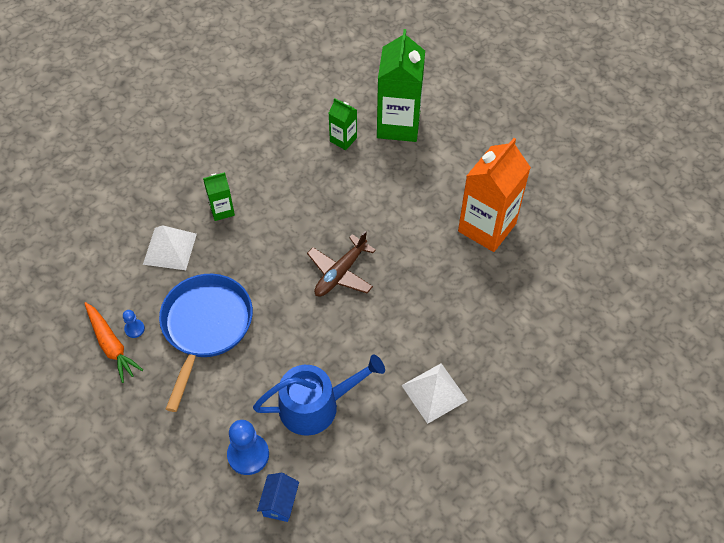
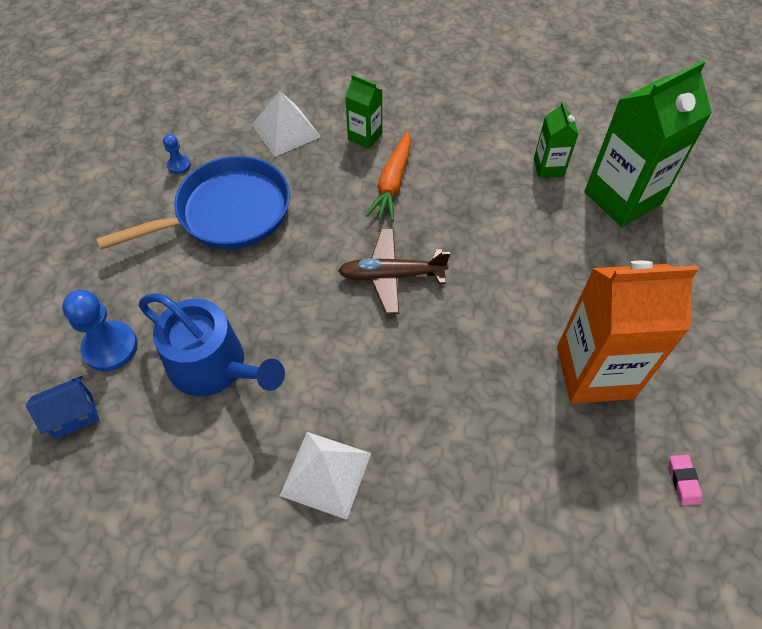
camera: 50 degrees right, 0 degrees up
(111, 345) = (148, 162): orange carrot -> orange carrot (392, 183)
(572, 240) = (683, 481): none -> pink eraser

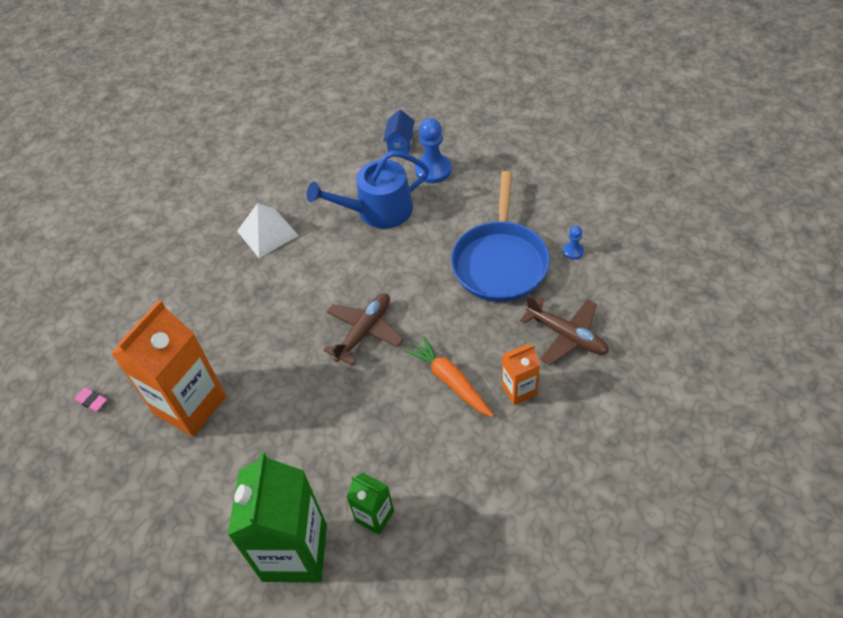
camera: 130 degrees right, 5 degrees down
(286, 130) = (567, 336): white pyramid -> brown plane
(365, 136) = (519, 390): green carton -> orange carton

